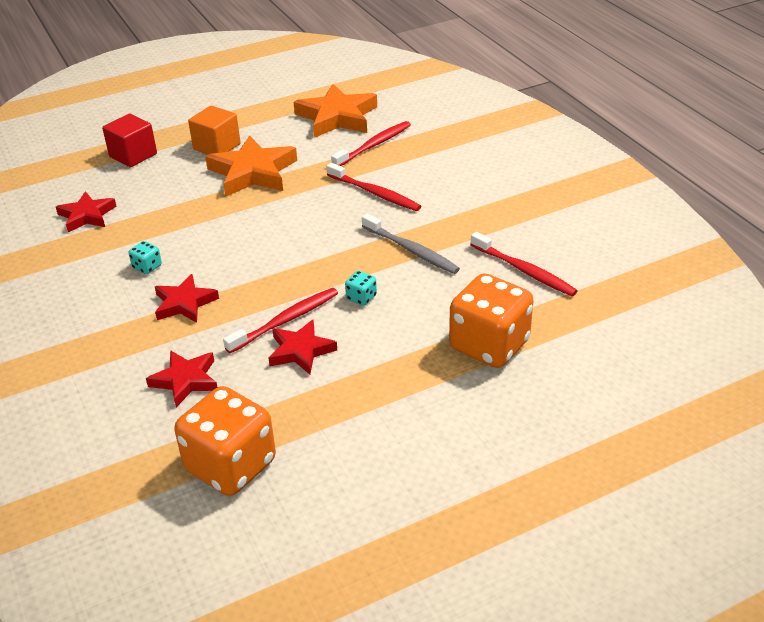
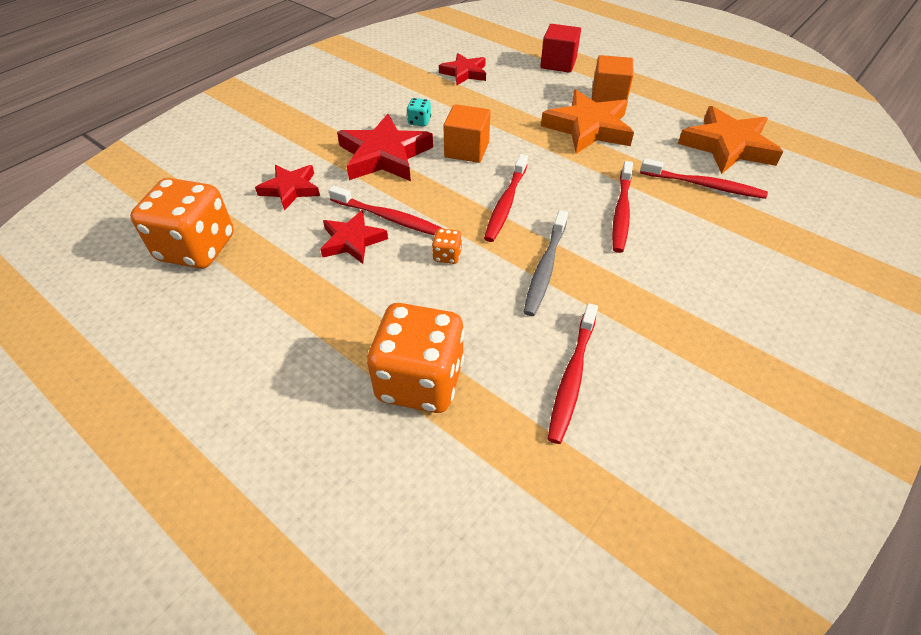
camera: 65 degrees right, 10 degrees up
(184, 303) = (384, 155): red star -> red star, size x1.65
(223, 249) = (466, 150): none -> orange cube
(319, 248) = (505, 204): none -> red toothbrush
(361, 298) = (447, 256): turquoise dice -> orange dice

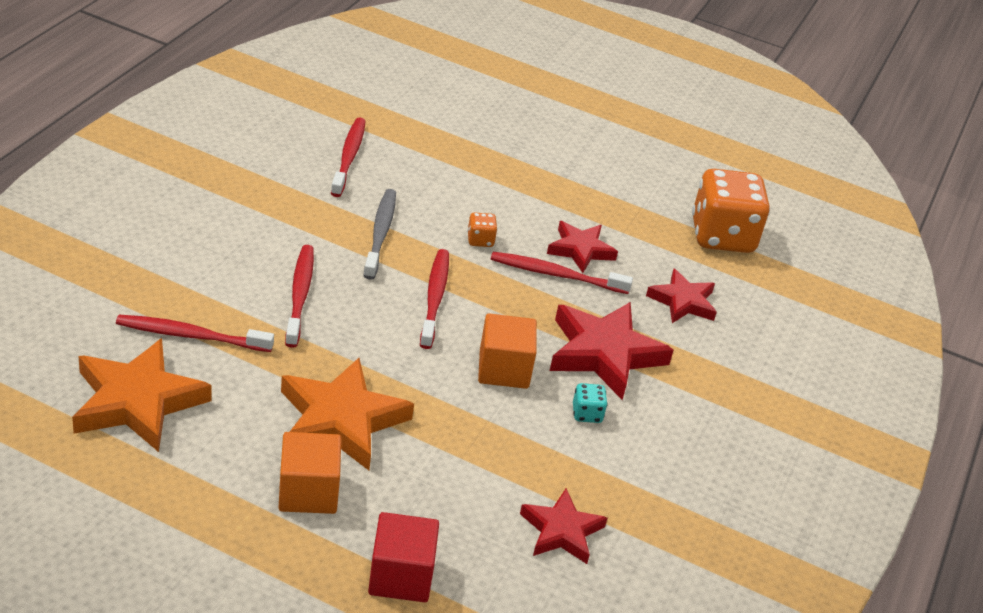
camera: 160 degrees right, 10 degrees down
(420, 381) = (467, 152): orange dice -> none

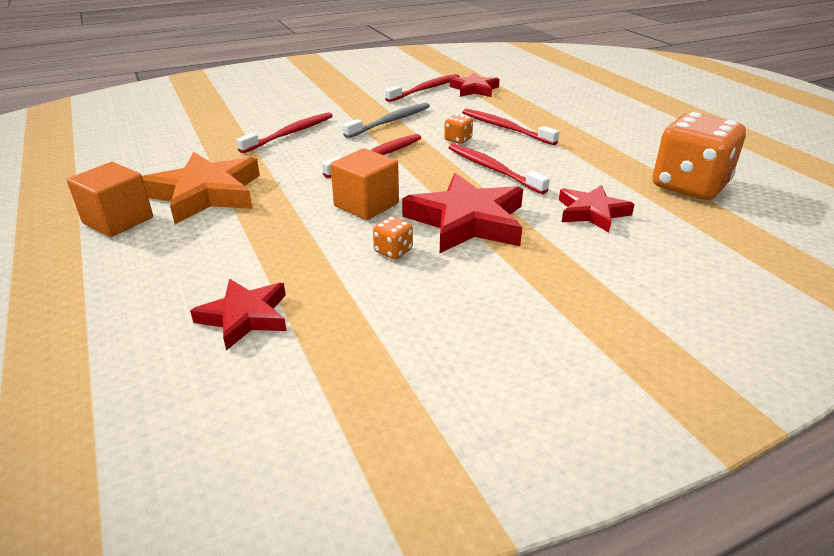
camera: 45 degrees right, 5 degrees down
(137, 401) = (114, 150): orange star -> none
(190, 335) = (196, 133): red toothbrush -> red toothbrush (505, 128)
(401, 576) = (80, 290): red cube -> none
(580, 250) = (534, 162): red star -> red star (474, 89)
(587, 414) = (393, 251): turquoise dice -> orange dice

